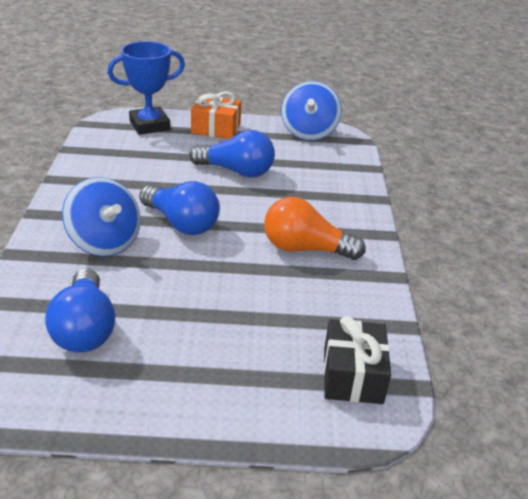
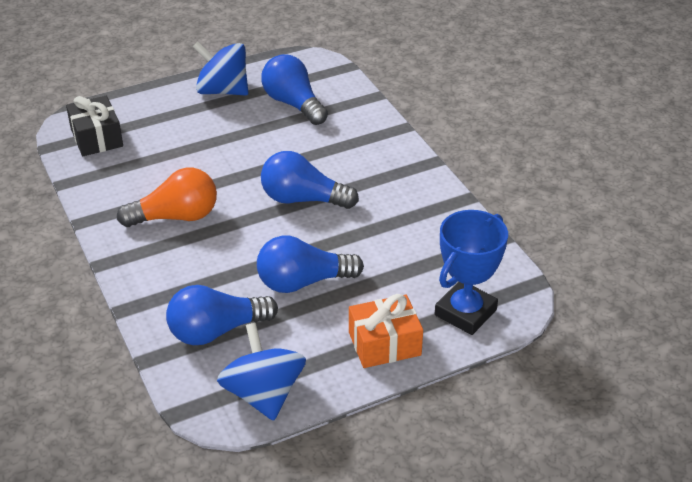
camera: 155 degrees right, 5 degrees up
(105, 242) = (347, 160): blue spinning top -> blue spinning top (222, 91)
(318, 166) = (217, 331): none -> blue light bulb

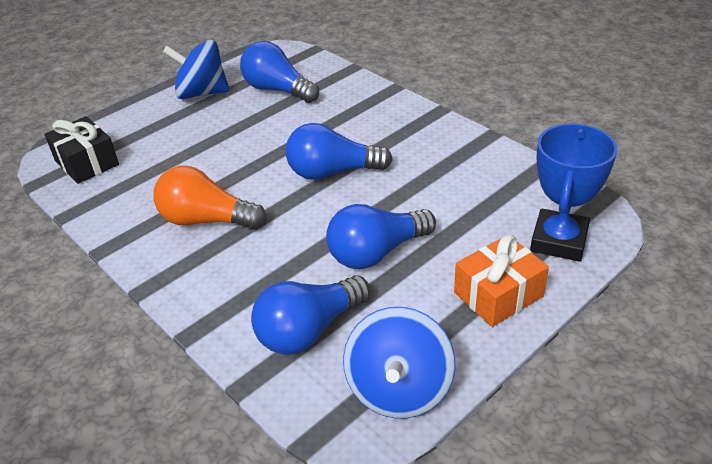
camera: 15 degrees left, 0 degrees up
(176, 217) = (207, 220): orange light bulb -> orange light bulb turned 135 degrees counterclockwise
(263, 394) = (399, 389): blue spinning top -> blue spinning top turned 135 degrees counterclockwise

